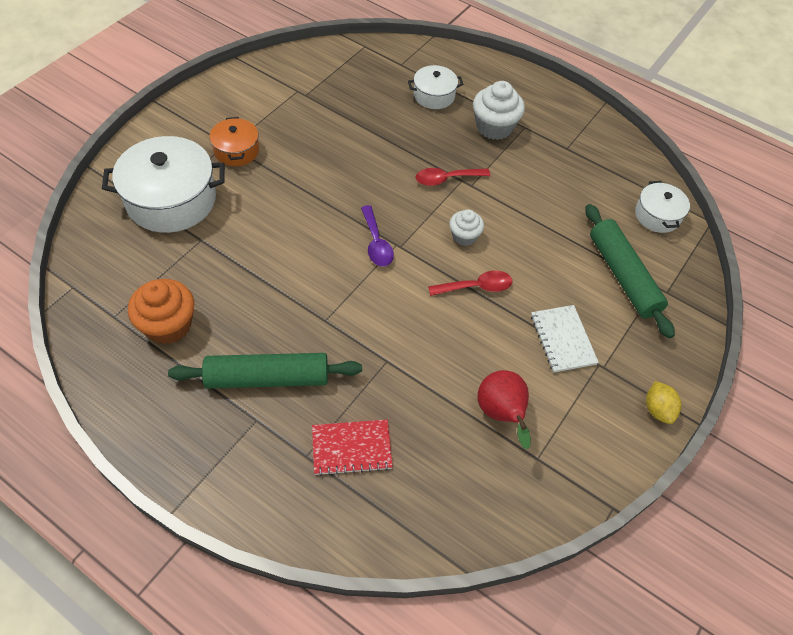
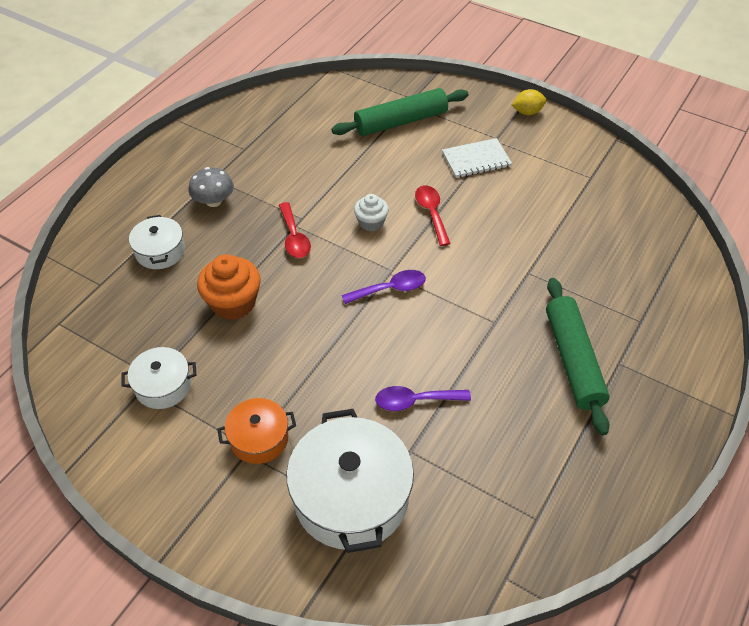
camera: 90 degrees left, 5 degrees down
(168, 325) = (535, 460): orange cupcake -> orange cupcake (233, 303)
(248, 248) = (415, 401): none -> purple spoon
(351, 448) = (623, 290): red notebook -> none
(494, 127) = (213, 201): white cupcake -> grey mushroom
(501, 414) = (559, 197): red pear -> none
(657, 215) = (328, 97): white pot -> white pot (163, 386)

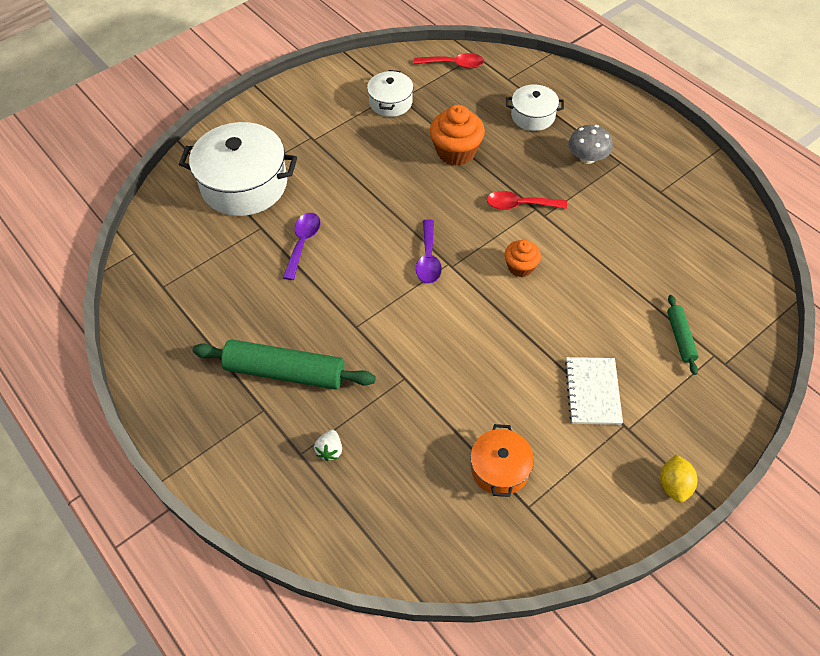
camera: 110 degrees right, 5 degrees up
(259, 438) = (318, 145): orange pot -> orange pot (500, 468)
(371, 222) = (520, 267): white cupcake -> orange cupcake
(401, 121) = (680, 337): green rolling pin -> green rolling pin, size x0.51
(432, 213) = (517, 321): red spoon -> red spoon (454, 64)
(625, 302) = (330, 450): none -> white strawberry

